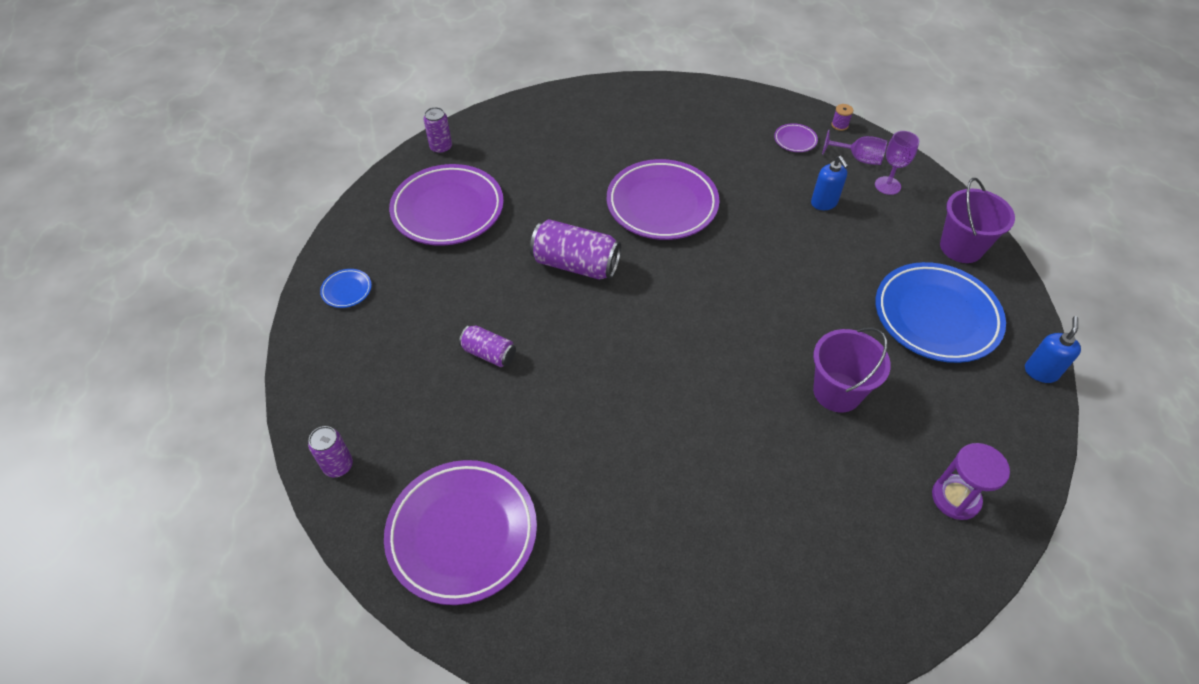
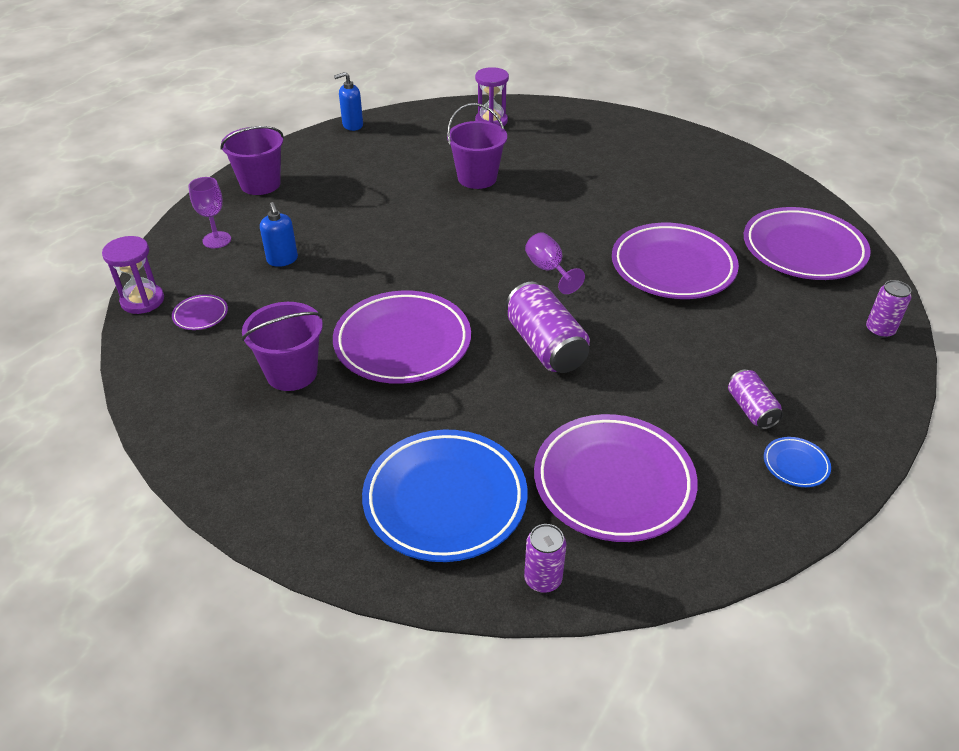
camera: 135 degrees left, 10 degrees down
(489, 354) = (694, 329): purple can -> purple can (751, 409)
(560, 410) = (672, 267): none -> purple plate
(691, 148) = (291, 373): none -> purple bucket
(824, 203) = (282, 260): blue soap dispenser -> blue soap dispenser turned 135 degrees clockwise
(839, 125) = (142, 300): purple spool -> purple hourglass
(858, 158) = (191, 269): purple goblet -> purple goblet (548, 270)
(936, 316) = (353, 170): blue plate -> blue plate (445, 500)

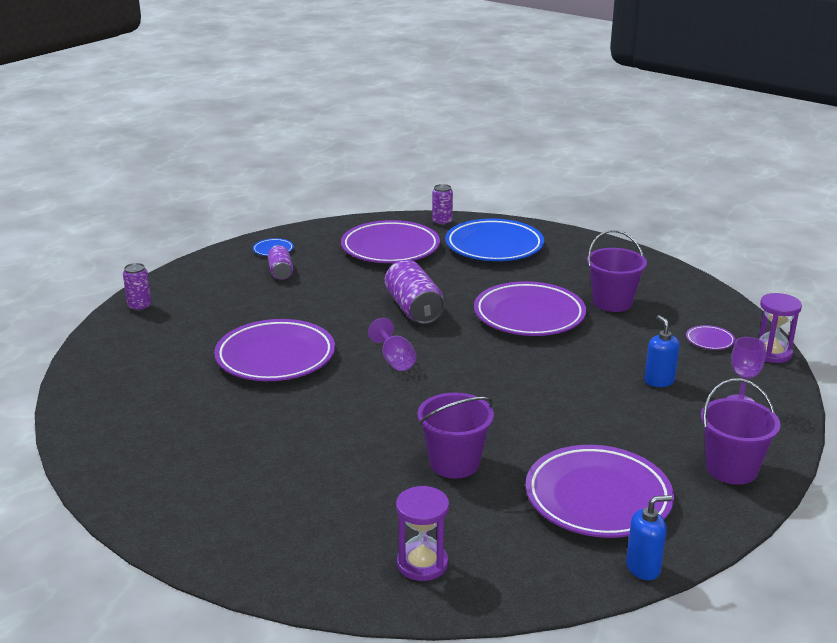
camera: 175 degrees left, 15 degrees down
(803, 250) = (137, 365): purple plate -> purple plate (598, 498)

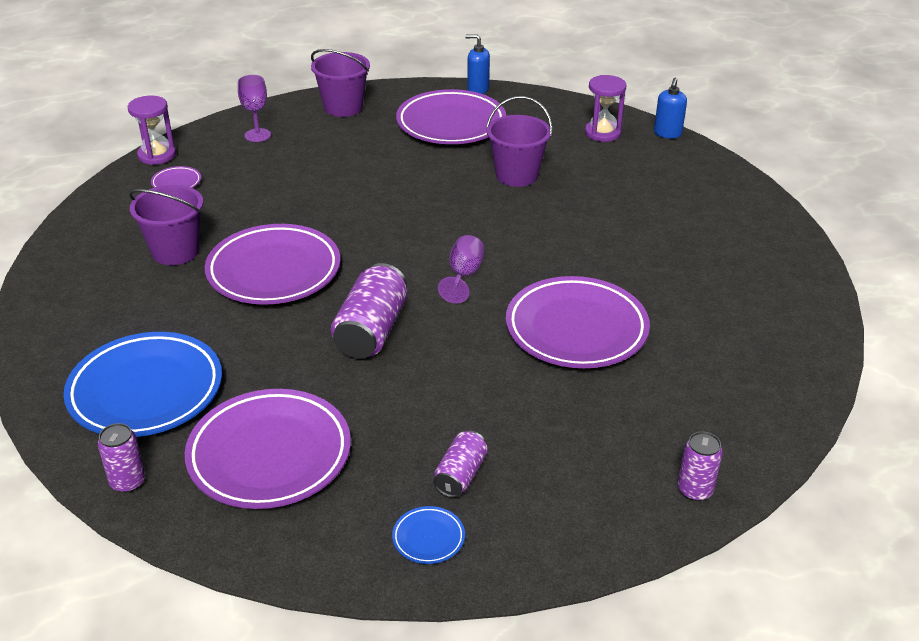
camera: 145 degrees left, 10 degrees up
(659, 381) = (280, 170): blue soap dispenser -> blue soap dispenser (667, 133)

